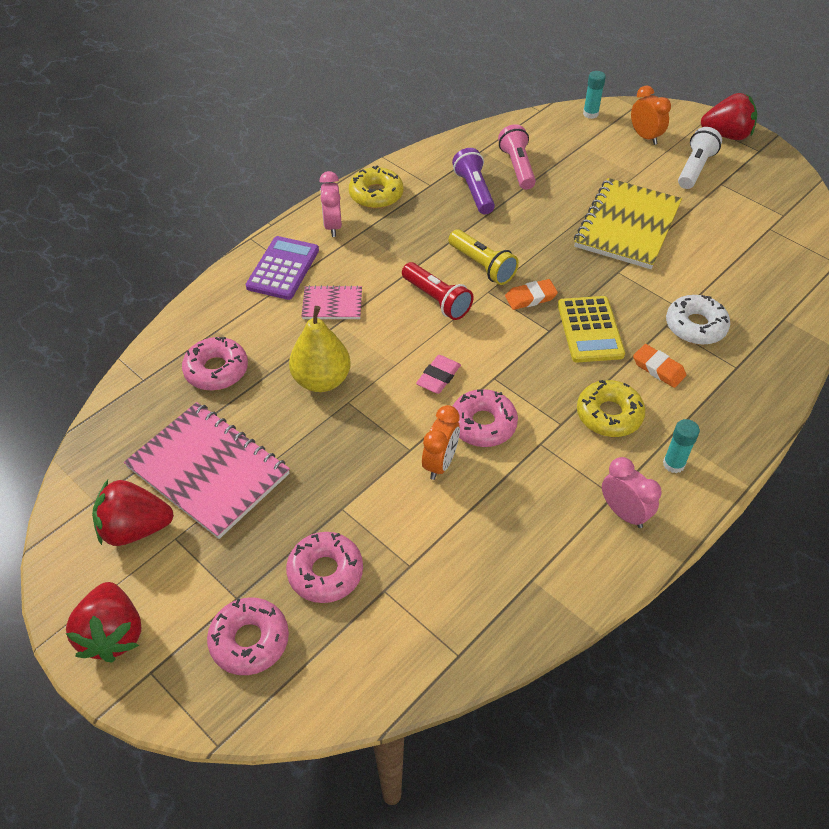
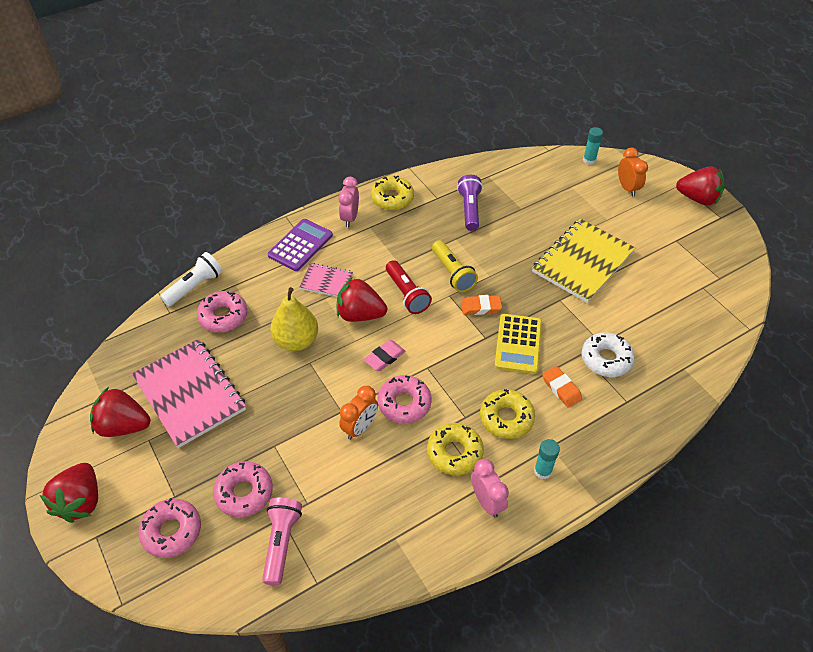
camera: 15 degrees right, 0 degrees up
(389, 334) = (360, 314): none -> red strawberry
(517, 167) = (512, 195): pink flashlight -> pink flashlight (281, 543)
(564, 467) = (454, 452): none -> yellow donut
(695, 168) = (659, 223): white flashlight -> white flashlight (195, 286)

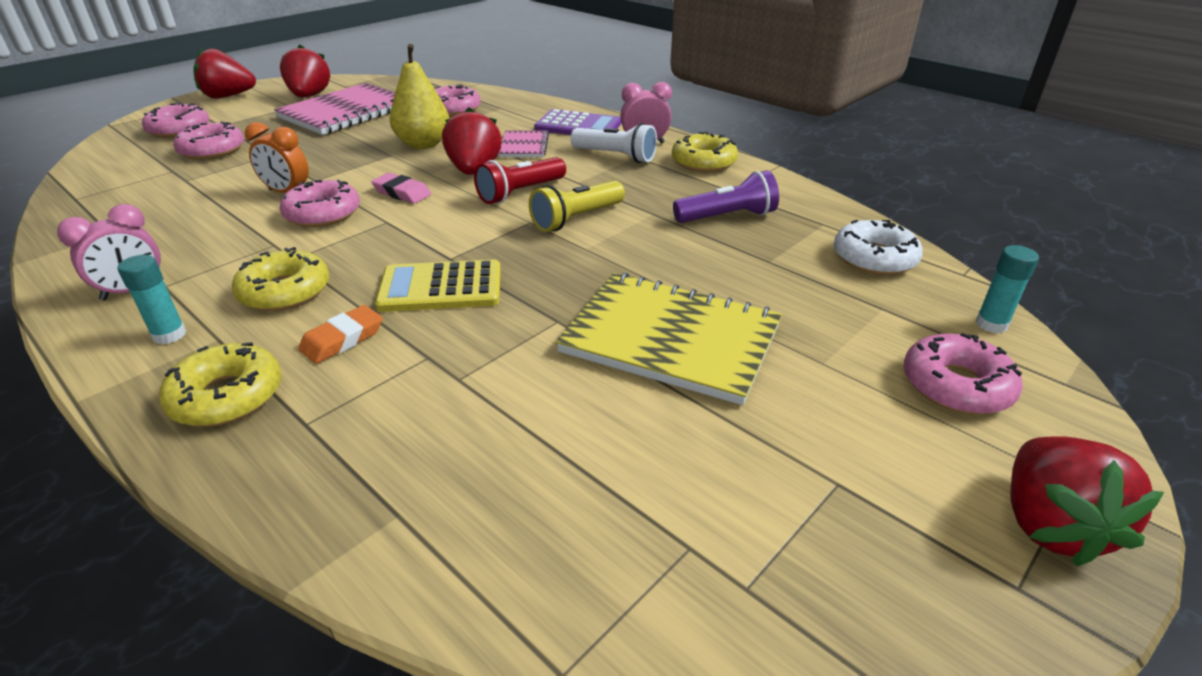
camera: 75 degrees right, 15 degrees down
(195, 286) = (491, 93): white flashlight -> white flashlight (615, 156)
(281, 543) = (139, 175): pink flashlight -> none
(454, 452) = (230, 257): yellow donut -> yellow donut (227, 396)
(481, 307) = (513, 248): orange eraser -> none
(606, 359) = (415, 387): white donut -> white donut (874, 258)
(627, 188) = (956, 385): orange clock -> pink donut

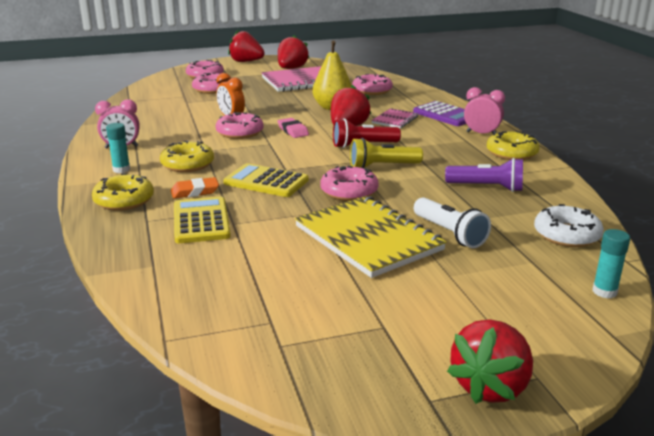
camera: 30 degrees right, 10 degrees down
(403, 392) = (201, 221): none -> yellow calculator
(615, 156) = (451, 137): white flashlight -> white flashlight (449, 233)
(956, 385) = (526, 312): pink donut -> pink donut (349, 191)

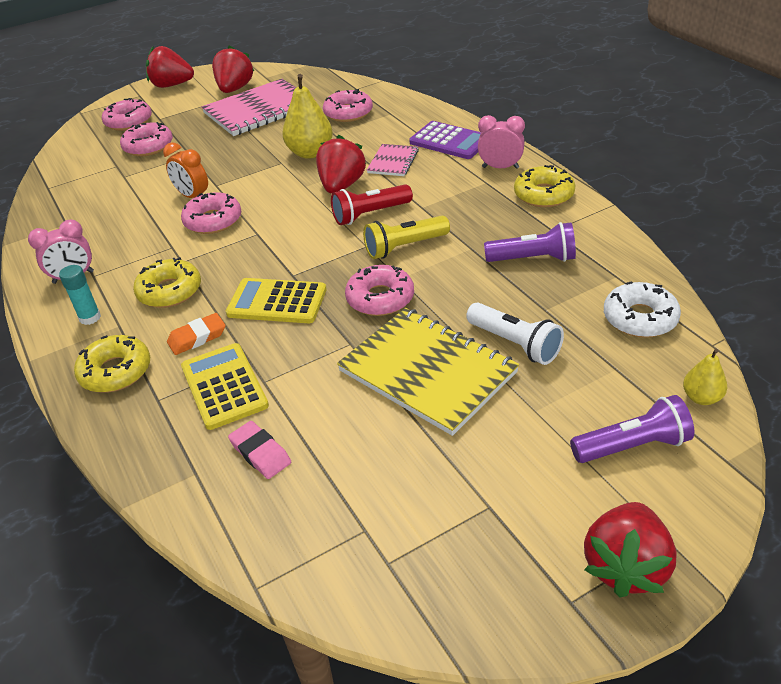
camera: 10 degrees left, 15 degrees up
(293, 131) = (277, 205): pink eraser -> pink eraser (260, 453)
(528, 311) = (632, 446): none -> purple flashlight
(604, 292) = (701, 398): turquoise glue stick -> yellow pear

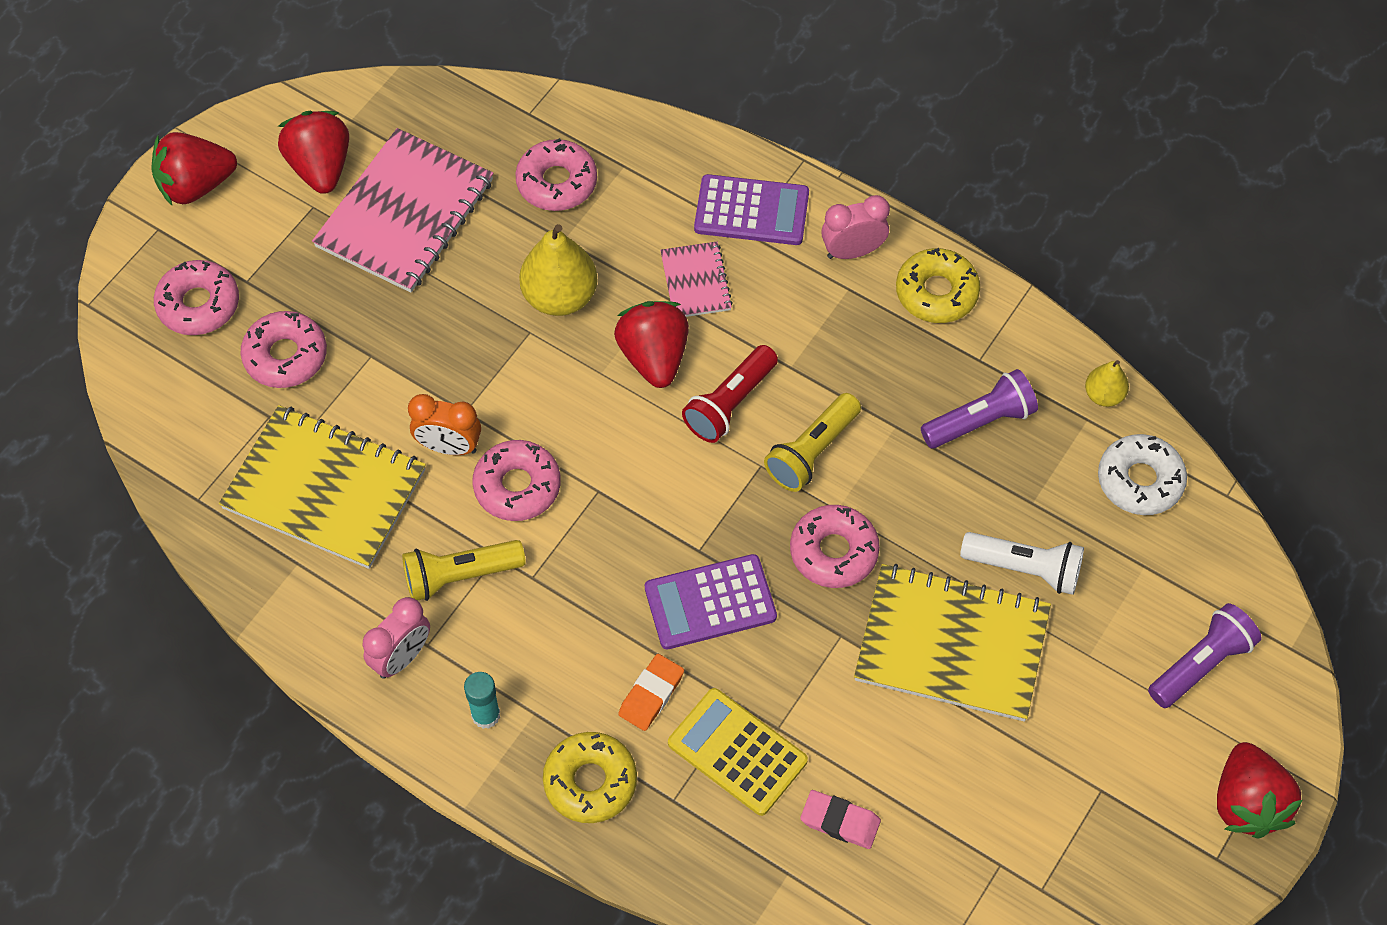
camera: 30 degrees left, 20 degrees up
(112, 198) = (324, 489): none -> yellow notebook
(143, 250) = (460, 576): none -> yellow flashlight
(170, 291) = (557, 634): yellow donut -> none
(277, 302) = (710, 602): yellow calculator -> purple calculator
(701, 398) = (1242, 575): yellow pear -> yellow pear (1103, 395)

